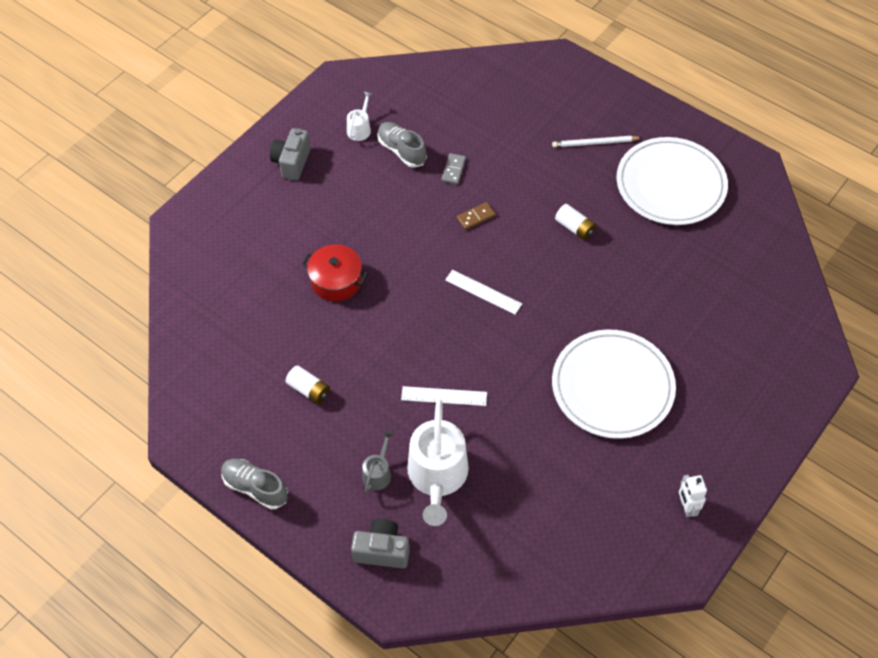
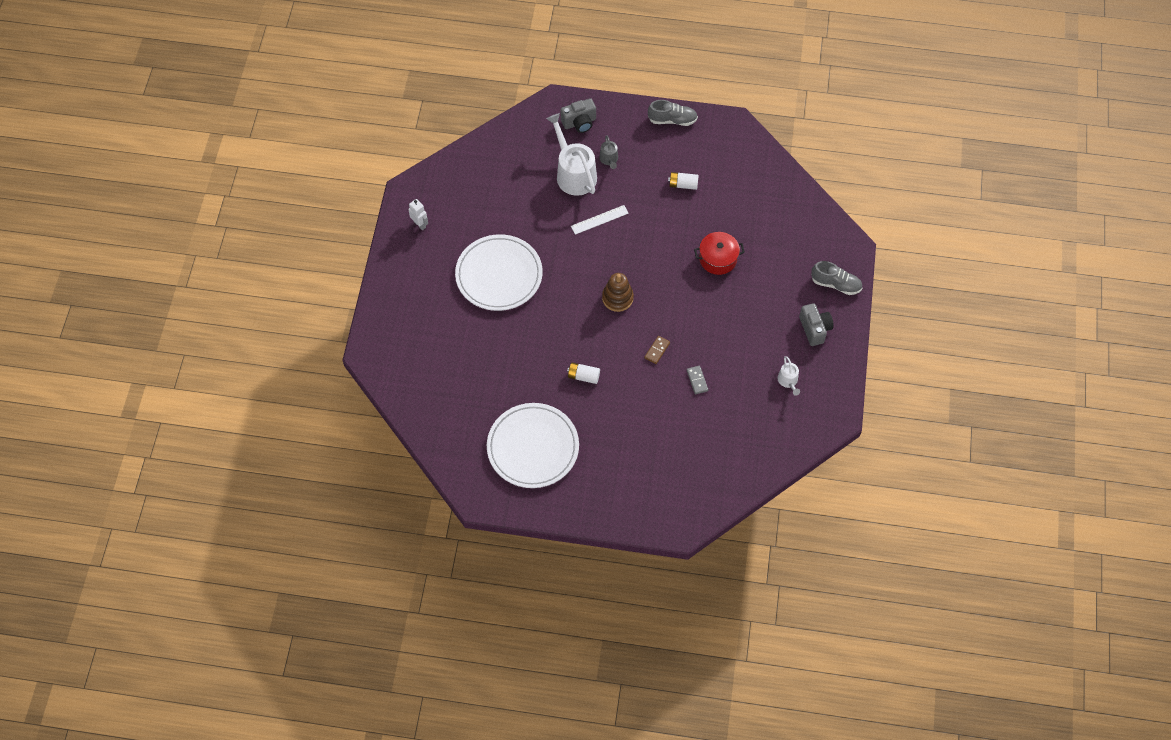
camera: 150 degrees right, 5 degrees up
(402, 151) = (745, 378): grey shoe -> grey shoe (835, 284)
(483, 292) = (617, 298): white ruler -> brown stacking toy
(594, 143) = (608, 457): white pencil -> none

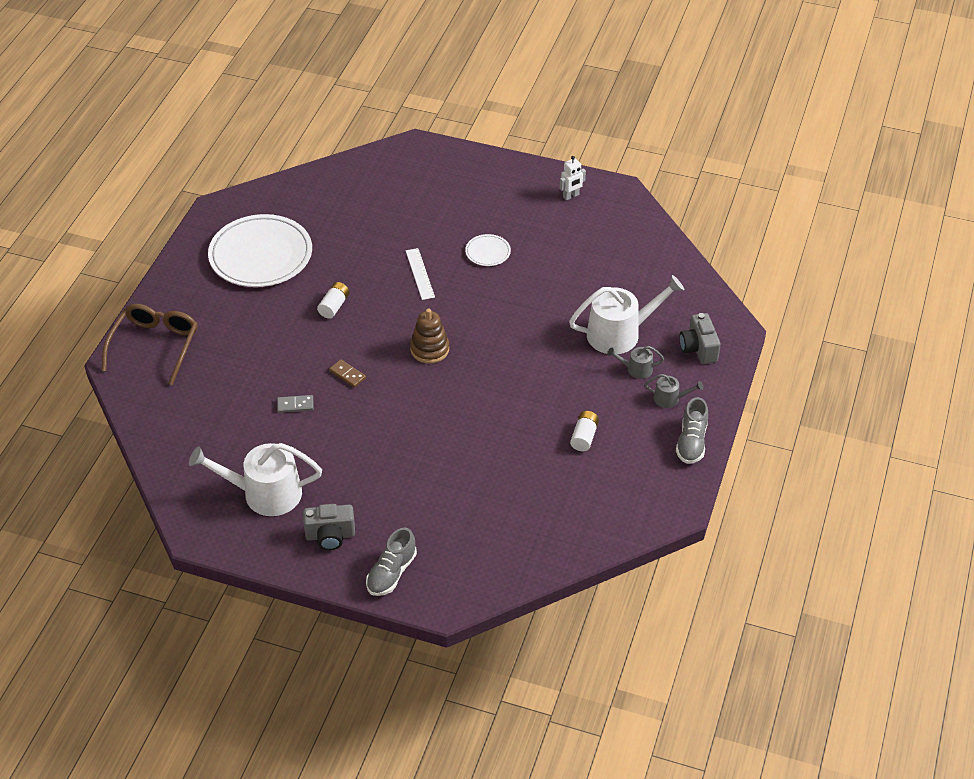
camera: 100 degrees right, 15 degrees down
(499, 275) = (488, 252): white plate -> white plate, size x0.44
(599, 219) = (546, 348): white ruler -> white ruler (420, 274)
(634, 136) = (670, 399): none -> grey watering can
(657, 503) = (154, 346): none -> brown glasses
(718, 259) = (462, 454): red pot -> none
(788, 381) = (265, 493): white watering can -> white watering can, size x2.12

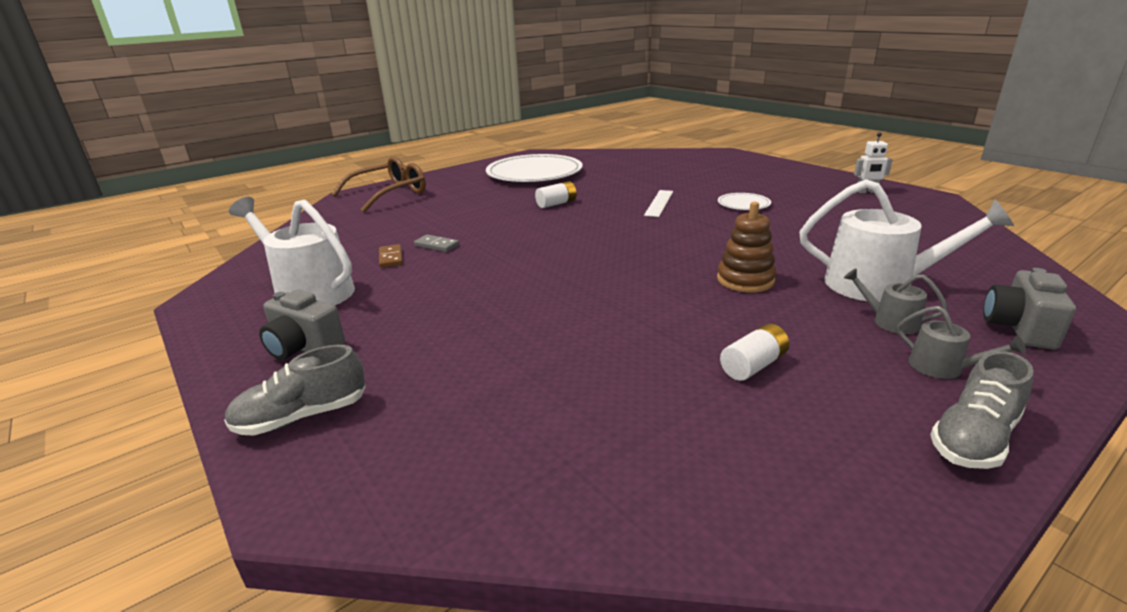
camera: 35 degrees right, 20 degrees down
(347, 375) = (511, 240): brown domino -> brown domino (391, 258)
(429, 349) = (615, 244): brown stacking toy -> brown stacking toy (745, 280)

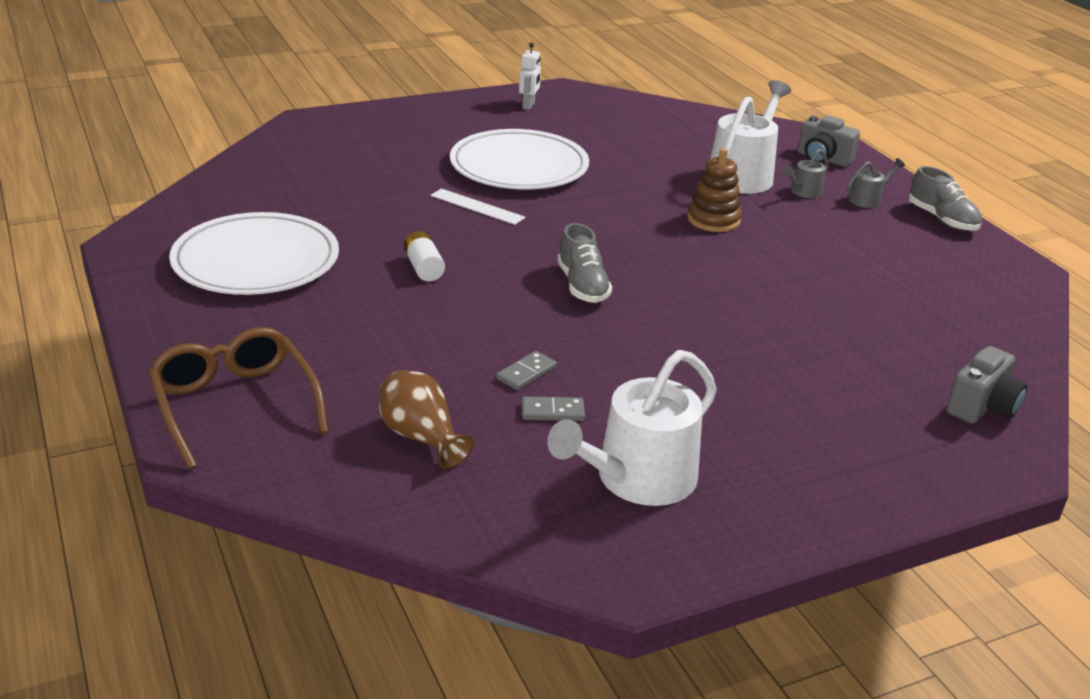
camera: 80 degrees left, 5 degrees up
(302, 416) = (912, 469): grey shoe -> grey shoe (582, 286)
(304, 347) = (786, 475): grey camera -> grey camera (982, 407)
(360, 231) = (421, 437): none -> brown vase
(391, 258) = (552, 412): brown domino -> grey domino
(743, 204) = (519, 167): white plate -> white plate, size x2.27
(753, 365) = (856, 257): white battery -> none

